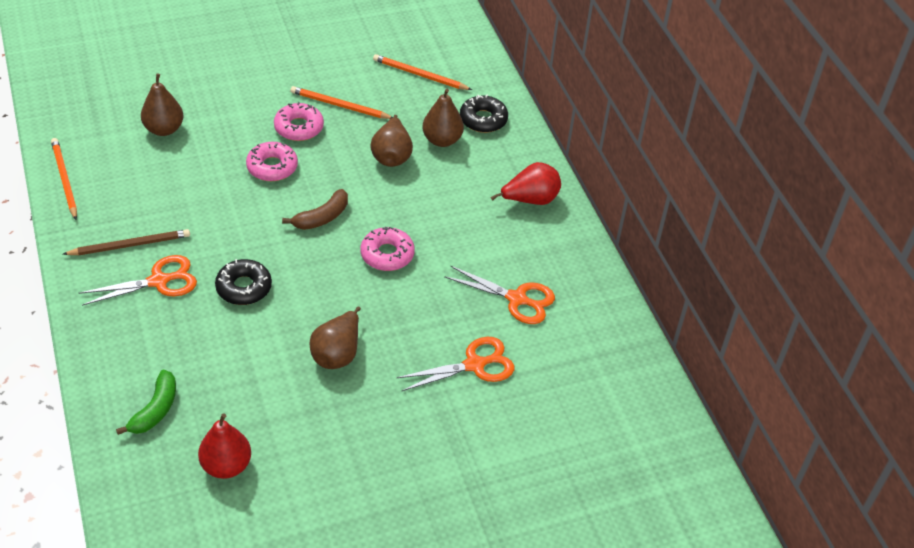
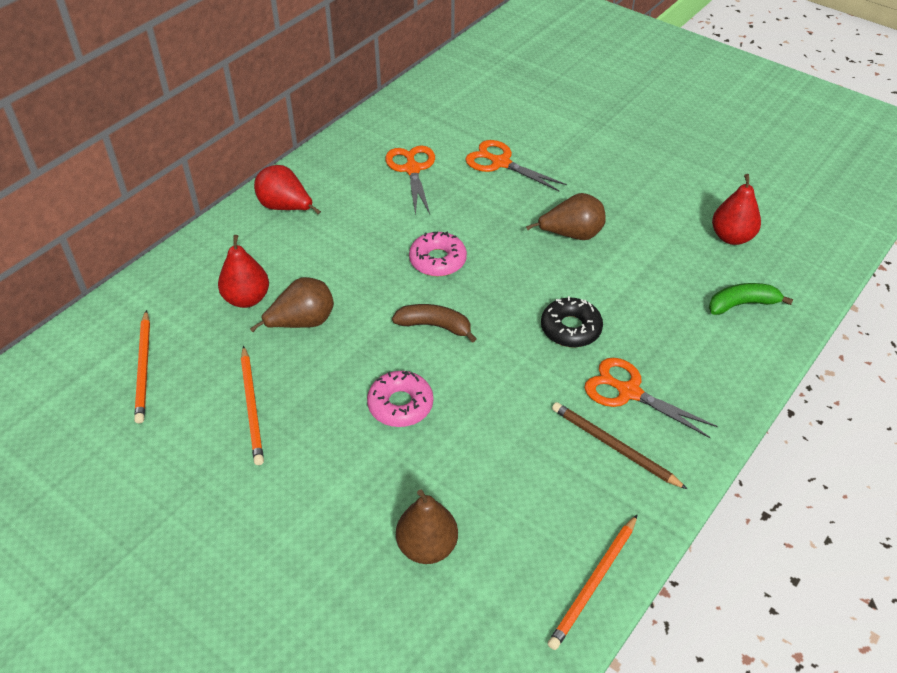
camera: 120 degrees left, 0 degrees up
(299, 127) = (319, 420): pink donut -> none
(442, 140) = (247, 299): brown pear -> red pear
(483, 119) = (189, 285): black donut -> none

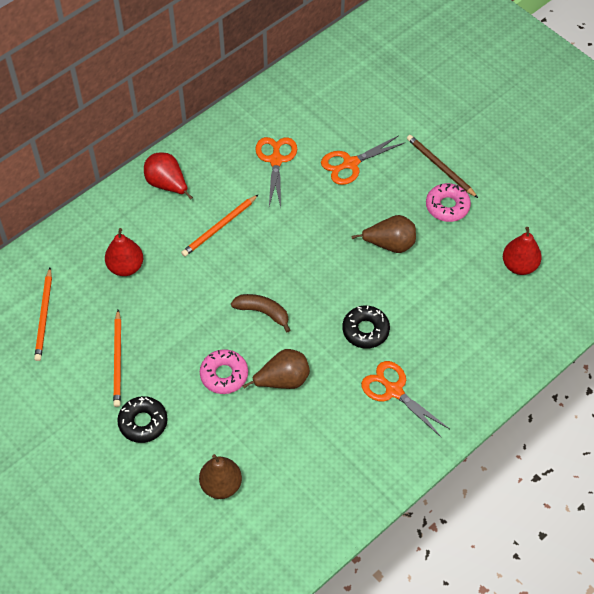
camera: 10 degrees right, 10 degrees up
(299, 480) = (143, 422): none -> black donut
(302, 323) = (164, 294): brown pear -> brown pear (283, 380)
(437, 260) = (278, 253): pink donut -> pink donut (447, 206)
(500, 163) = (350, 164): orange scissors -> orange scissors turned 75 degrees counterclockwise
(593, 583) = (327, 529): orange pencil -> orange pencil (219, 227)
(614, 446) = (370, 432): brown pencil -> brown pencil (440, 167)
(742, 304) = (505, 329): green banana -> none

